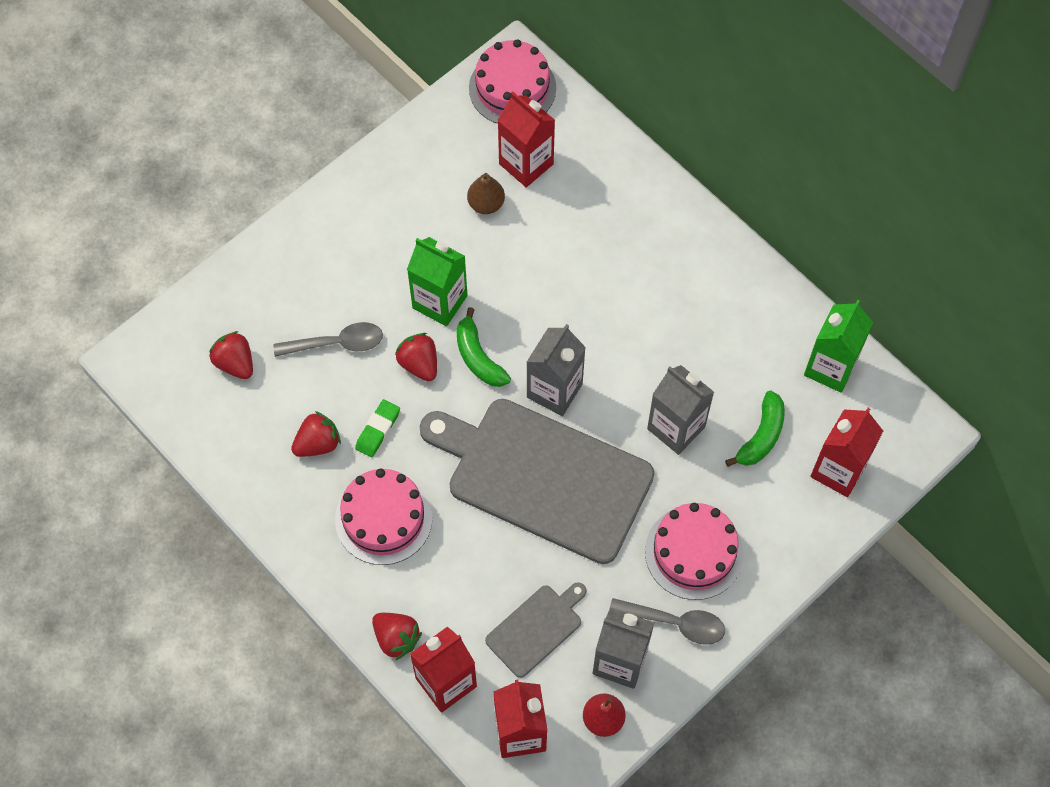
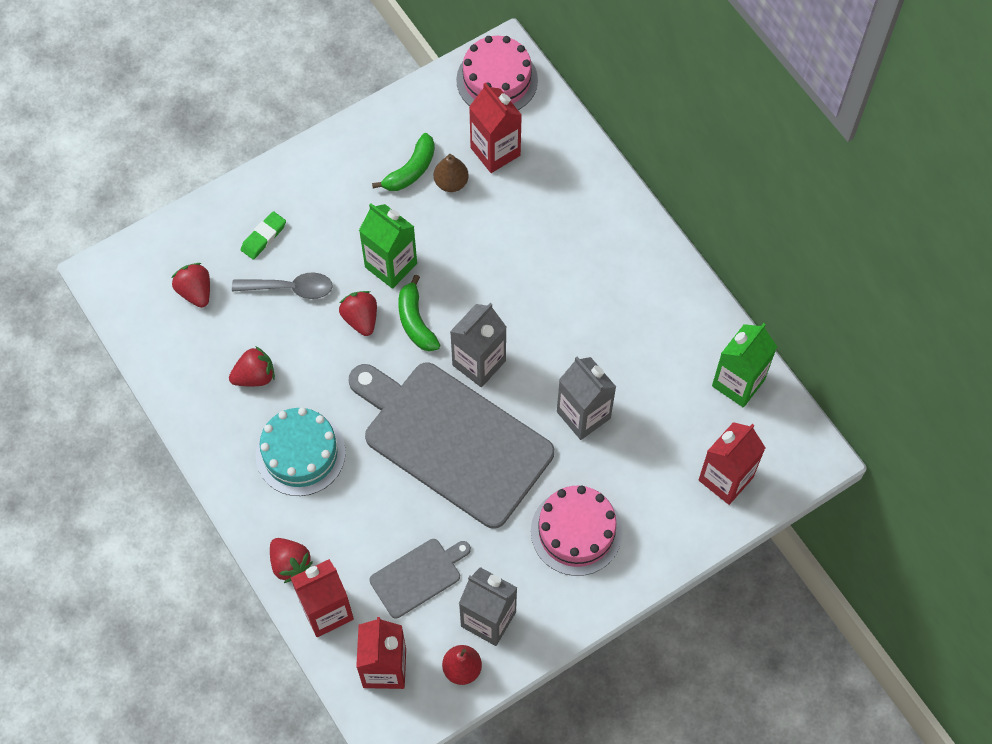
camera: 10 degrees right, 0 degrees up
(378, 430) = (311, 373): green eraser -> green eraser (264, 237)
(383, 518) = (300, 453): pink cake -> turquoise cake
(675, 623) = (546, 593): grey spoon -> none
(761, 436) = (661, 435): green banana -> green banana (411, 170)

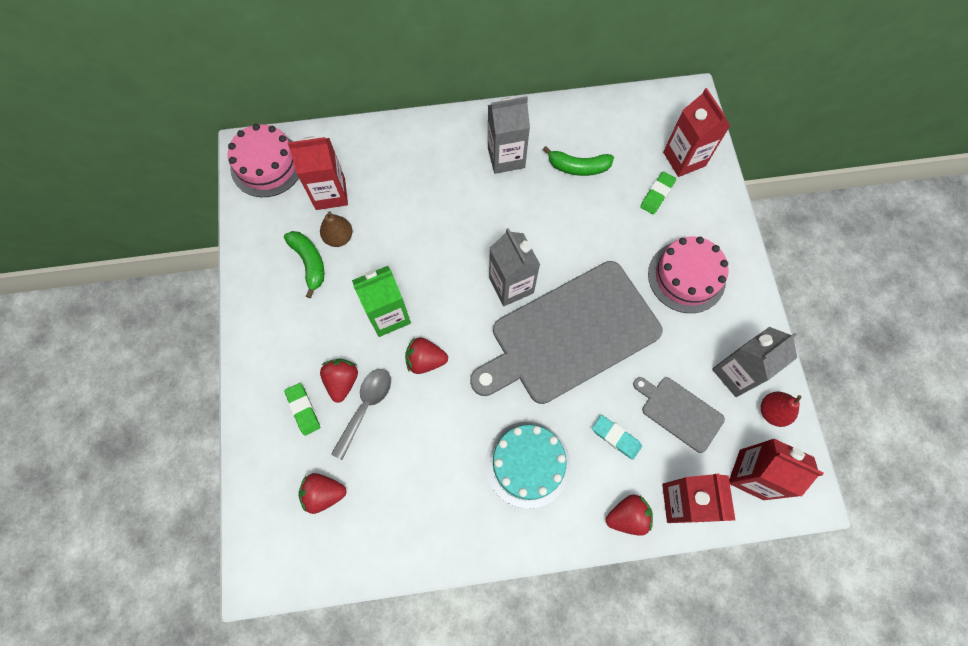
camera: 65 degrees left, 5 degrees up
(255, 376) = (435, 473): red strawberry -> red strawberry (342, 381)
(363, 524) = (616, 437): none -> turquoise eraser
(415, 321) = (450, 318): green banana -> green banana (578, 167)
(418, 576) = (679, 412): grey cutting board -> grey cutting board turned 45 degrees counterclockwise
(583, 415) = (591, 230): grey carton -> grey carton (506, 157)
(663, 466) = (657, 194): none -> green eraser
(738, 383) = (611, 118): green carton -> none

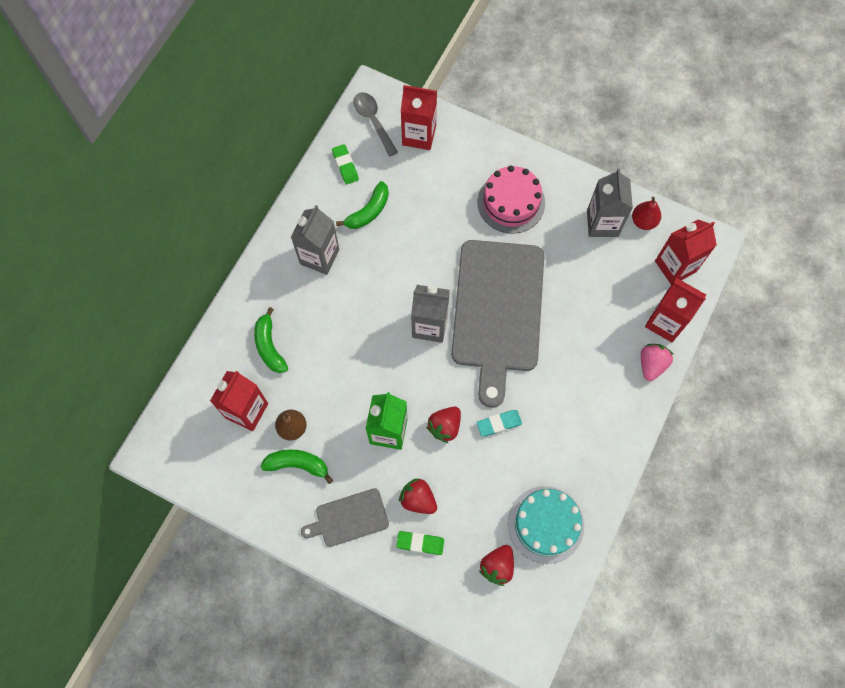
camera: 55 degrees left, 0 degrees up
(267, 165) = (178, 446): pink cake -> none
(366, 407) = (451, 494): grey spoon -> grey spoon (373, 121)
(398, 173) = (269, 346): none -> green banana
(527, 464) = (572, 406): turquoise cake -> turquoise cake (545, 524)
(616, 437) = (593, 334): turquoise eraser -> turquoise eraser (499, 424)
(627, 516) = (651, 364): red strawberry -> pink strawberry
(657, 194) = (433, 174): green eraser -> green eraser (345, 166)
(679, 412) = (604, 280): grey cutting board -> grey cutting board (349, 518)

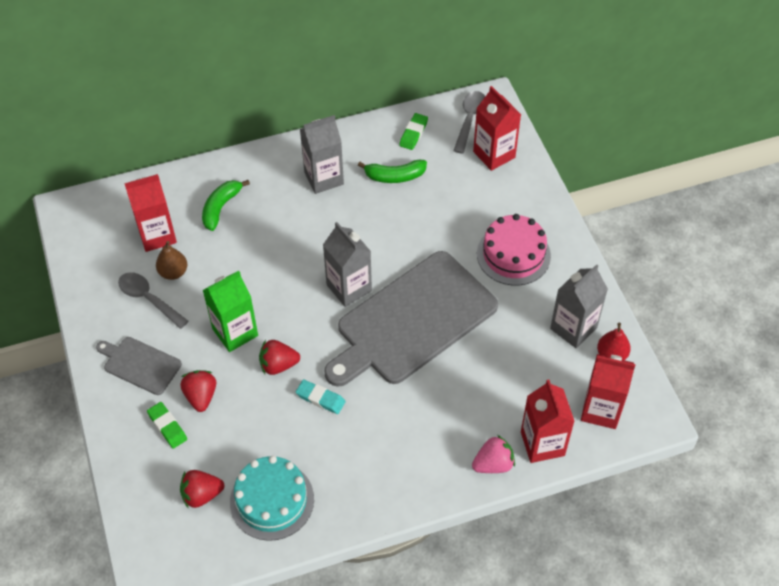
camera: 45 degrees right, 15 degrees down
(297, 464) = (148, 299): green banana -> grey spoon

